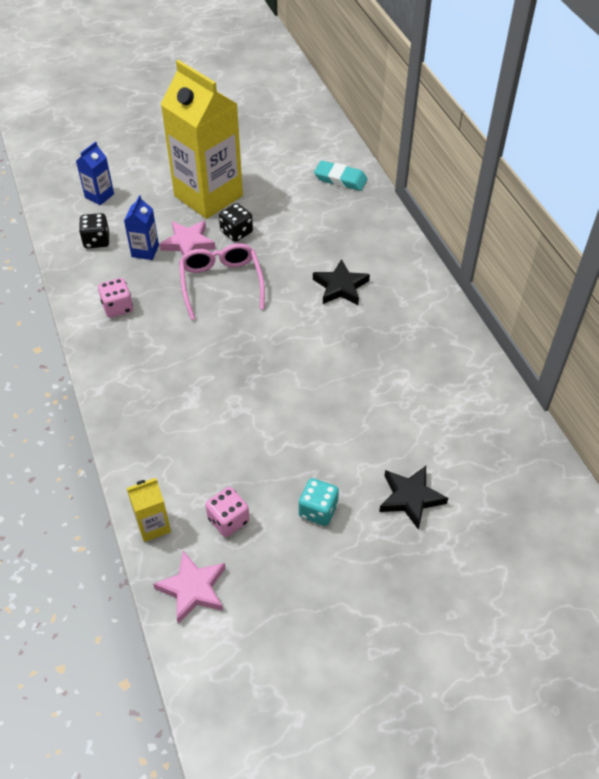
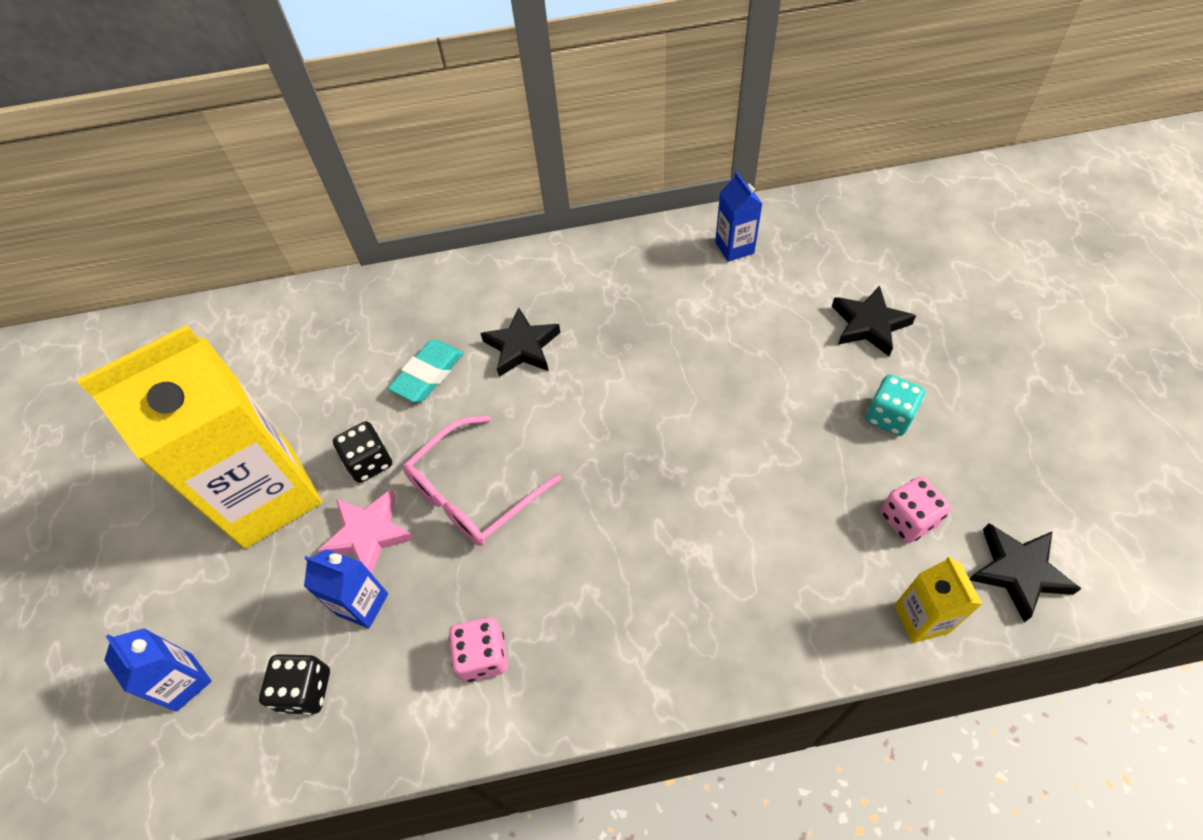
camera: 75 degrees left, 5 degrees up
(193, 589) = (1018, 572): pink star -> black star
(221, 283) = (473, 493): pink glasses -> pink glasses turned 45 degrees counterclockwise
(340, 179) = (310, 320): turquoise eraser -> turquoise eraser (428, 374)
(473, 401) = (734, 248): none -> blue carton

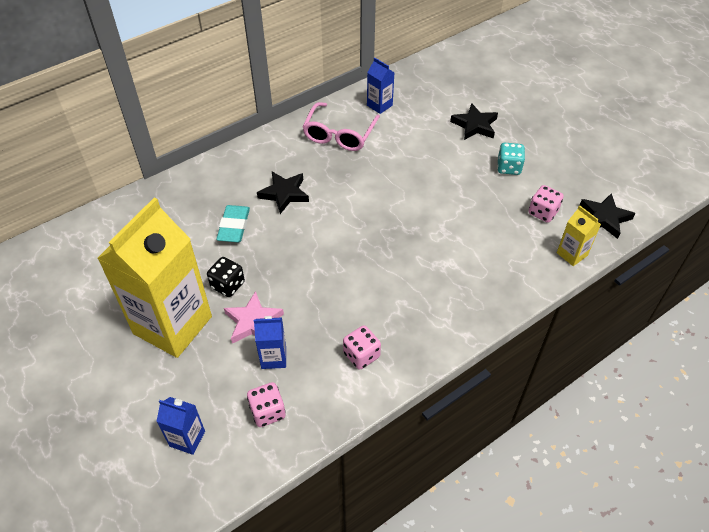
camera: 30 degrees left, 5 degrees down
(305, 690) = (268, 412): black dice -> pink dice
(473, 493) = (304, 279): pink glasses -> pink glasses (339, 134)

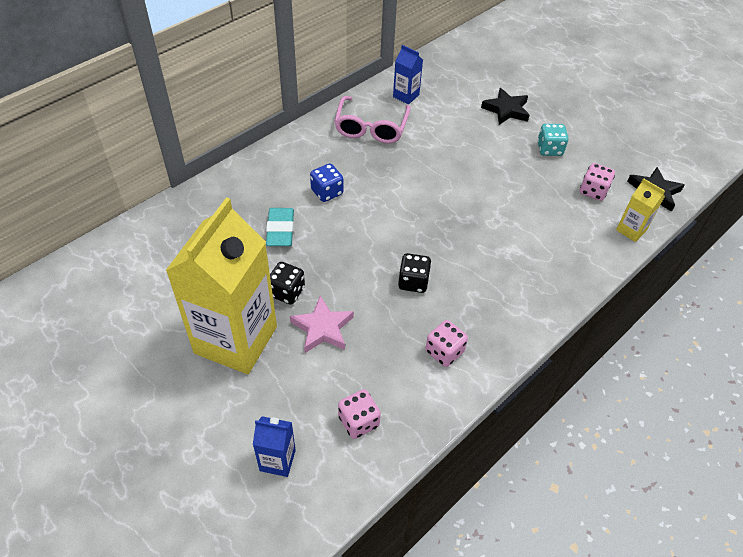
camera: 10 degrees left, 0 degrees up
(273, 357) = (352, 363): blue carton -> none
(284, 194) = (327, 192): black star -> blue dice
(347, 286) = (413, 282): none -> black dice

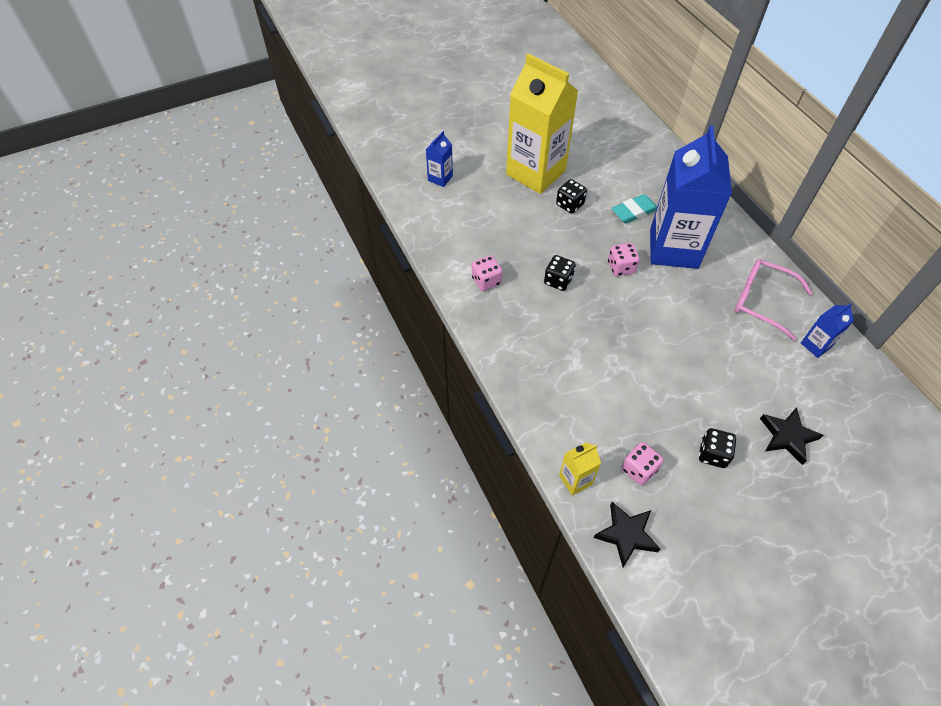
camera: 110 degrees right, 5 degrees up
(280, 230) = (634, 211): turquoise eraser -> turquoise eraser turned 45 degrees counterclockwise
(322, 328) = (531, 217): pink star -> none
(327, 192) = (673, 249): blue dice -> blue carton
(358, 421) = (450, 220): pink dice -> pink dice (621, 267)
(549, 149) = (712, 454): turquoise dice -> black dice

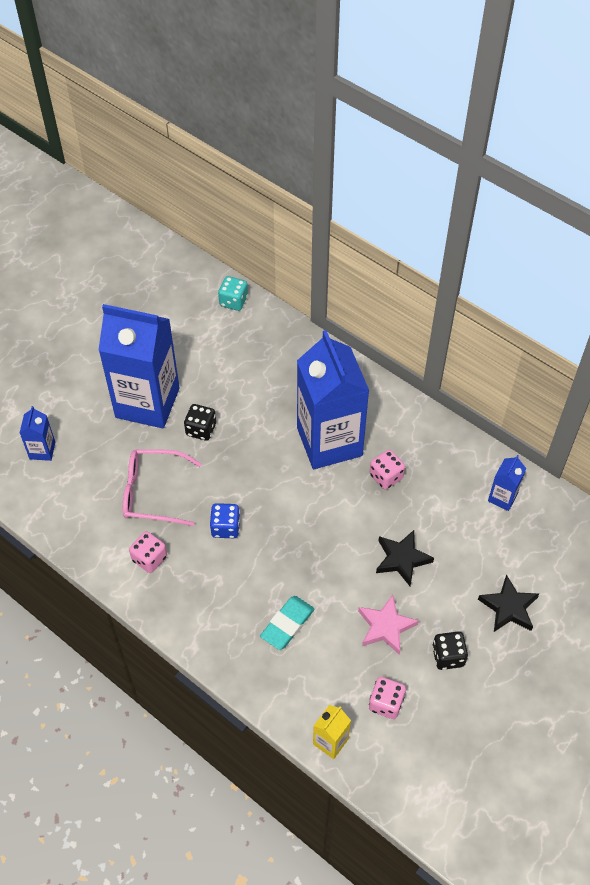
camera: 25 degrees left, 0 degrees up
(535, 172) = (147, 403): yellow carton -> blue carton
(558, 281) = (225, 527): black dice -> blue dice
(621, 267) = (284, 485): pink dice -> pink dice (386, 476)
(626, 535) = (399, 775): black star -> black star (402, 559)
(634, 211) = (272, 412): turquoise eraser -> turquoise eraser (287, 624)
(636, 125) = (233, 301): none -> turquoise dice
(664, 407) = (385, 626): none -> pink star
(761, 301) = (436, 469): pink glasses -> pink glasses (153, 492)

